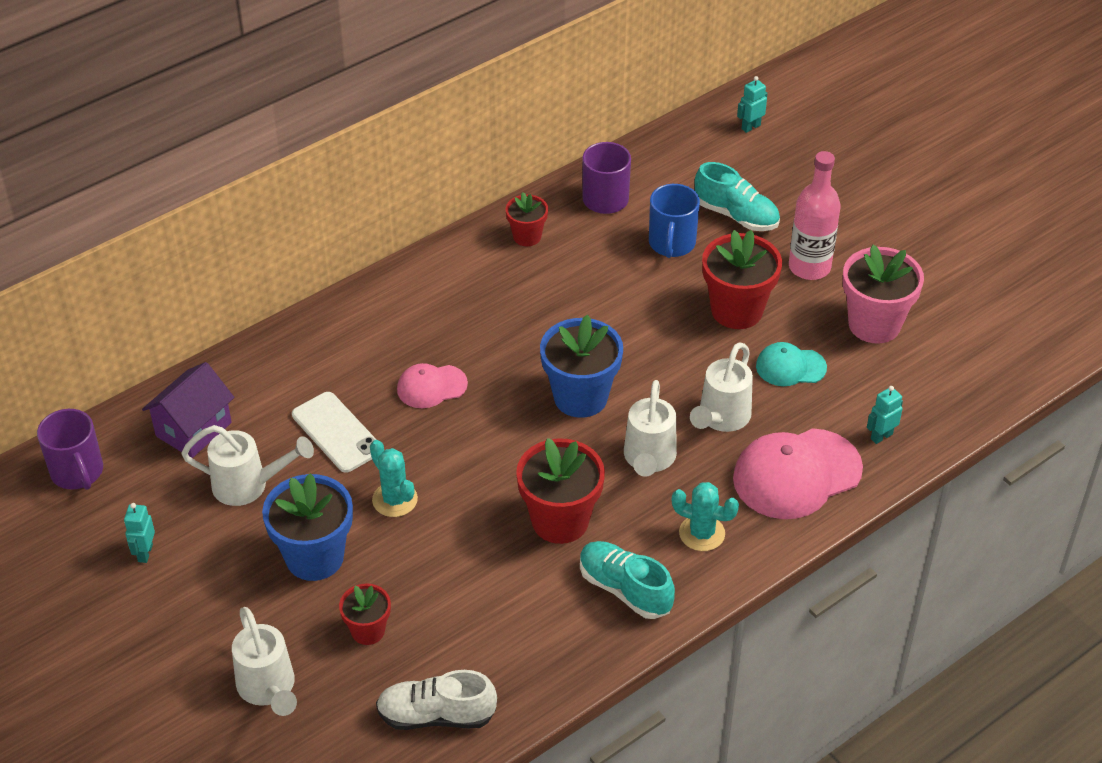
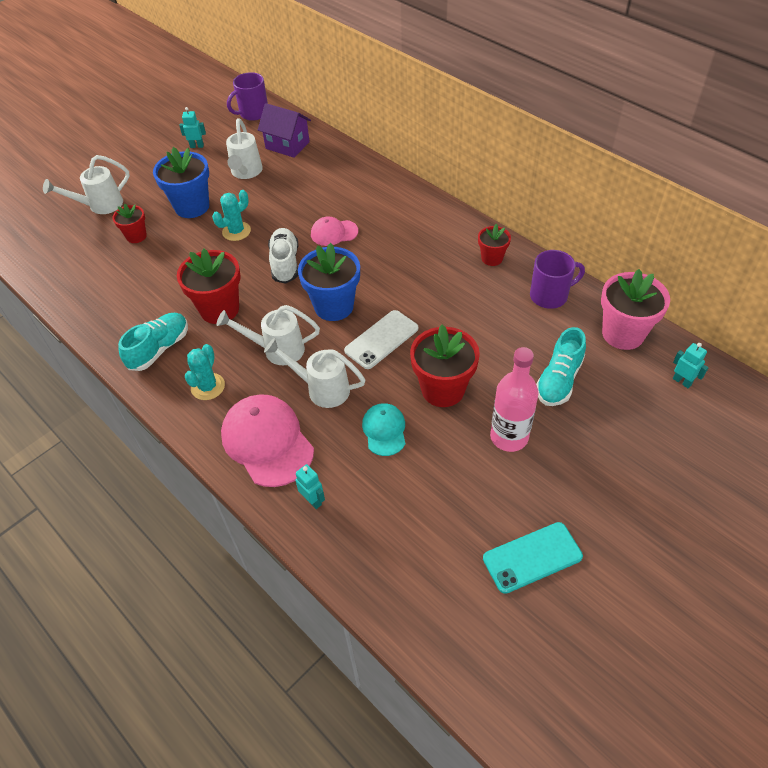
camera: 85 degrees right, 5 degrees up
(337, 432) = (290, 199): white phone -> white phone (381, 339)
(431, 386) = (334, 233): pink cap -> pink cap turned 75 degrees counterclockwise
(436, 715) = (71, 273): white shoe -> white shoe (285, 263)
(671, 244) = (510, 341): blue mug -> none
(874, 324) = (448, 490): pink flower pot -> pink flower pot (623, 334)
(954, 275) = (532, 557): none -> turquoise phone

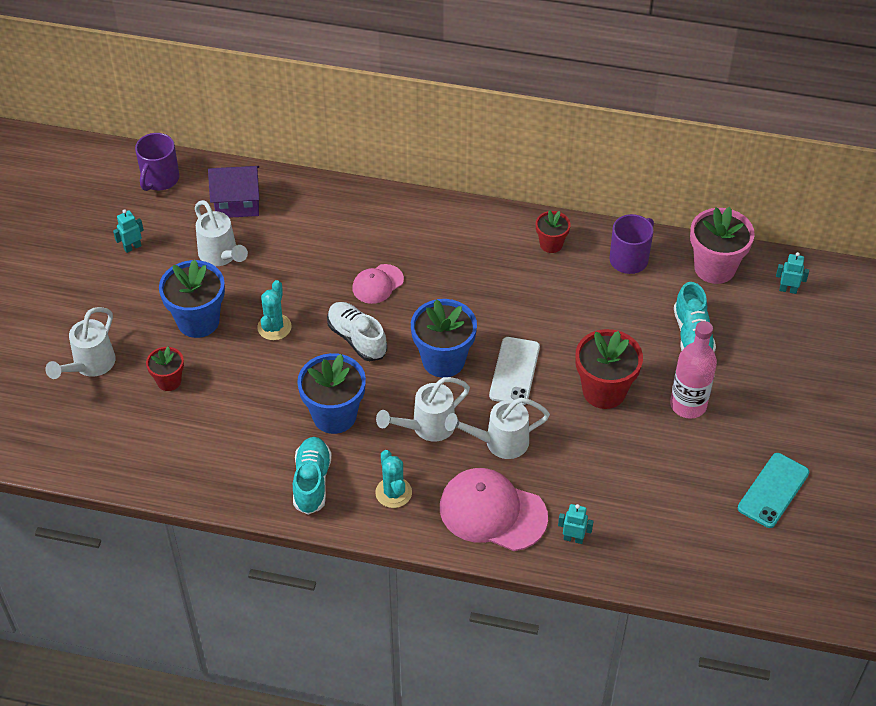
camera: 35 degrees left, 0 degrees up
(219, 309) = (334, 415): red flower pot -> blue flower pot
(384, 430) = (584, 451): turquoise cap -> none

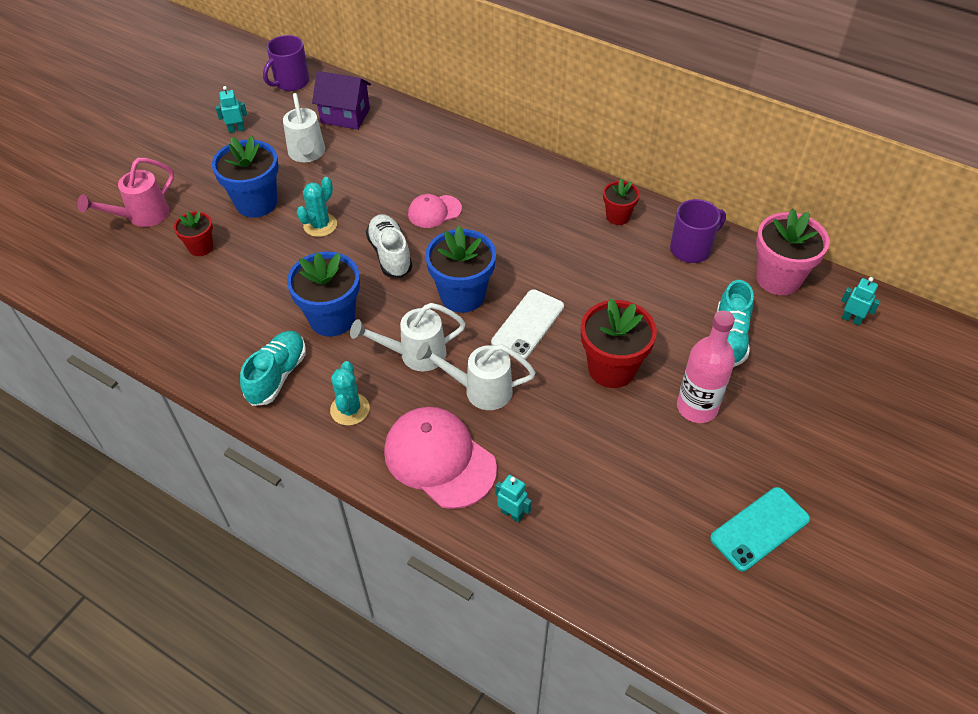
camera: 20 degrees right, 0 degrees up
(89, 366) = (141, 217): white watering can -> pink watering can

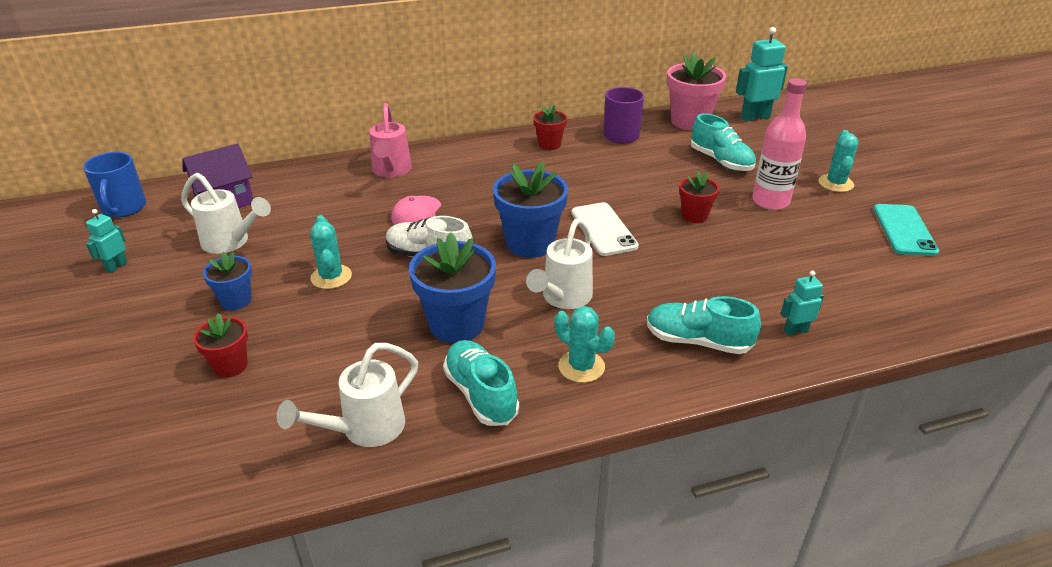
camera: 50 degrees left, 15 degrees down
(141, 217) = (109, 389): pink watering can -> pink watering can (391, 171)
(256, 203) = (236, 300): blue flower pot -> blue flower pot, size x0.56
(291, 82) = (123, 208): purple mug -> blue mug
(439, 459) = (698, 341): pink cap -> turquoise shoe
(479, 390) = (644, 284): white watering can -> white watering can (364, 430)
(612, 368) = (694, 216): red flower pot -> red flower pot, size x0.56
(789, 440) = (835, 183): none -> turquoise cactus
(851, 319) = (755, 117): turquoise robot -> turquoise robot, size x1.81

